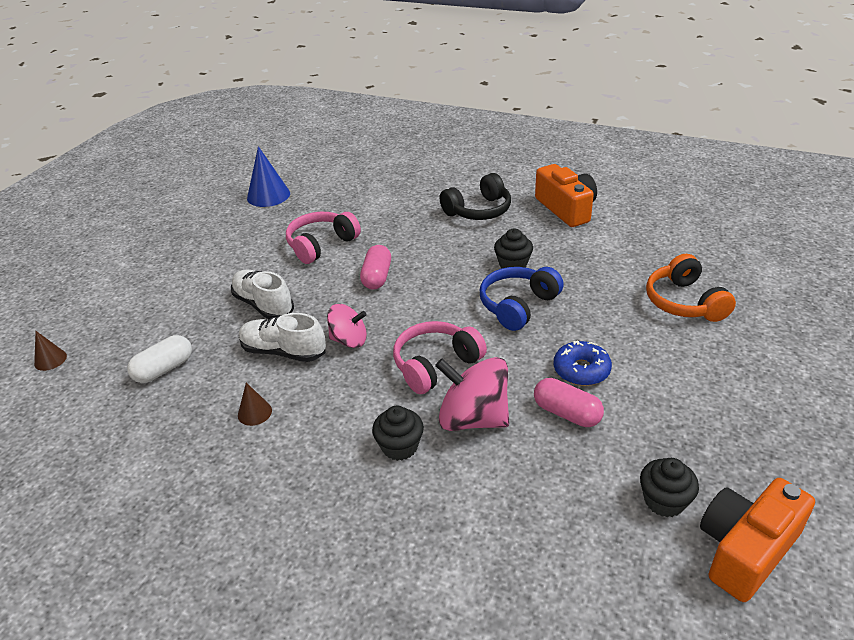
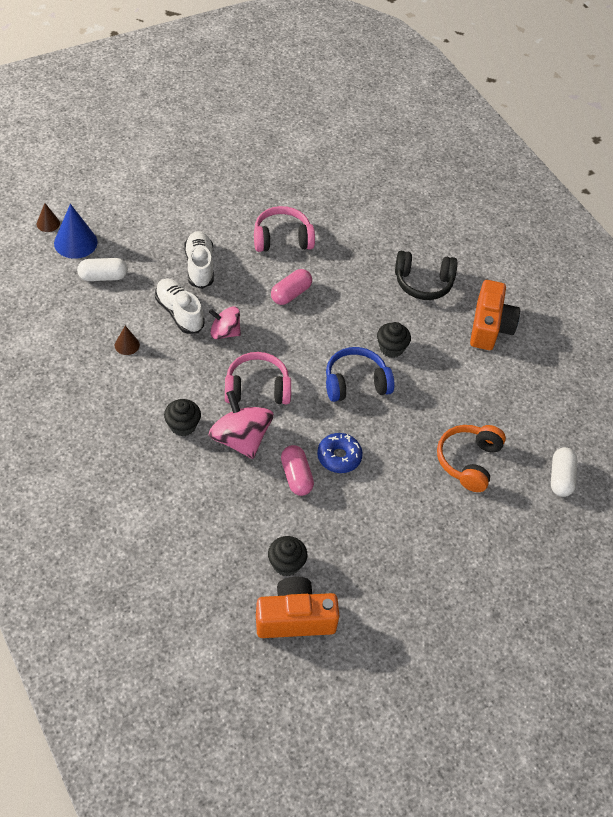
camera: 30 degrees right, 15 degrees up
(268, 195) = (290, 163): blue cone -> blue cone (75, 242)
(349, 340) = (225, 332): pink spinning top -> pink spinning top turned 150 degrees clockwise
(761, 269) = (561, 478): none -> white capsule

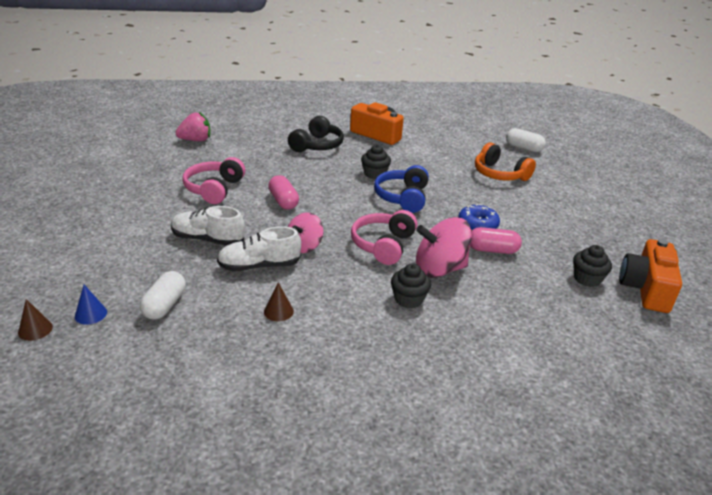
camera: 65 degrees left, 20 degrees down
(75, 242) = (91, 314): blue cone -> blue cone, size x0.54
(366, 188) = (195, 140): none -> pink strawberry

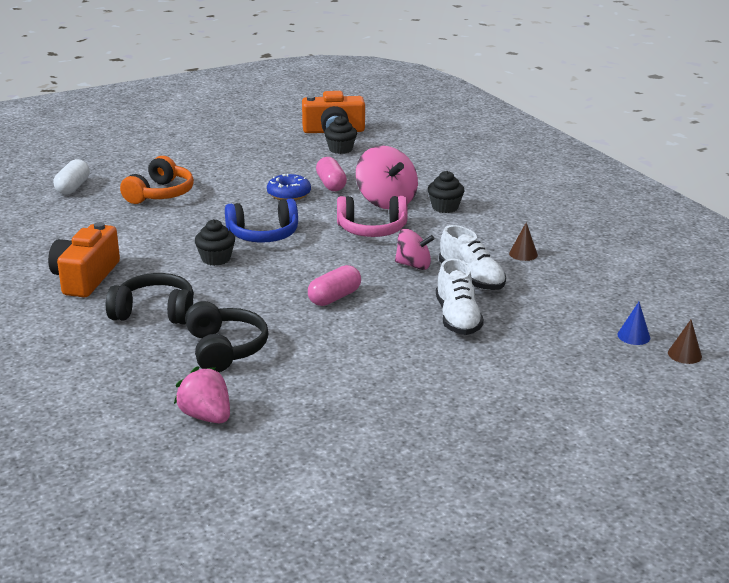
camera: 110 degrees left, 5 degrees down
(165, 305) = (578, 305): white capsule -> none
(214, 189) = (346, 349): pink headphones -> none
(255, 156) = (224, 349): none -> black headphones

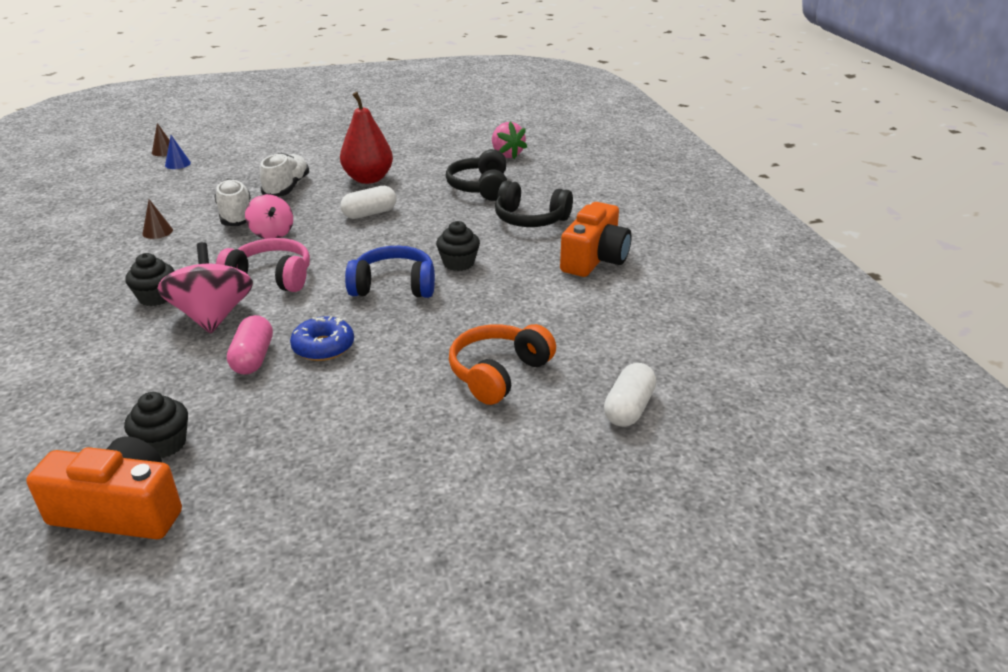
camera: 165 degrees left, 5 degrees up
(334, 297) = (370, 214): pink capsule -> white capsule
(373, 344) = (368, 179): none -> red pear
(413, 265) = (272, 233): pink spinning top -> pink spinning top turned 150 degrees counterclockwise

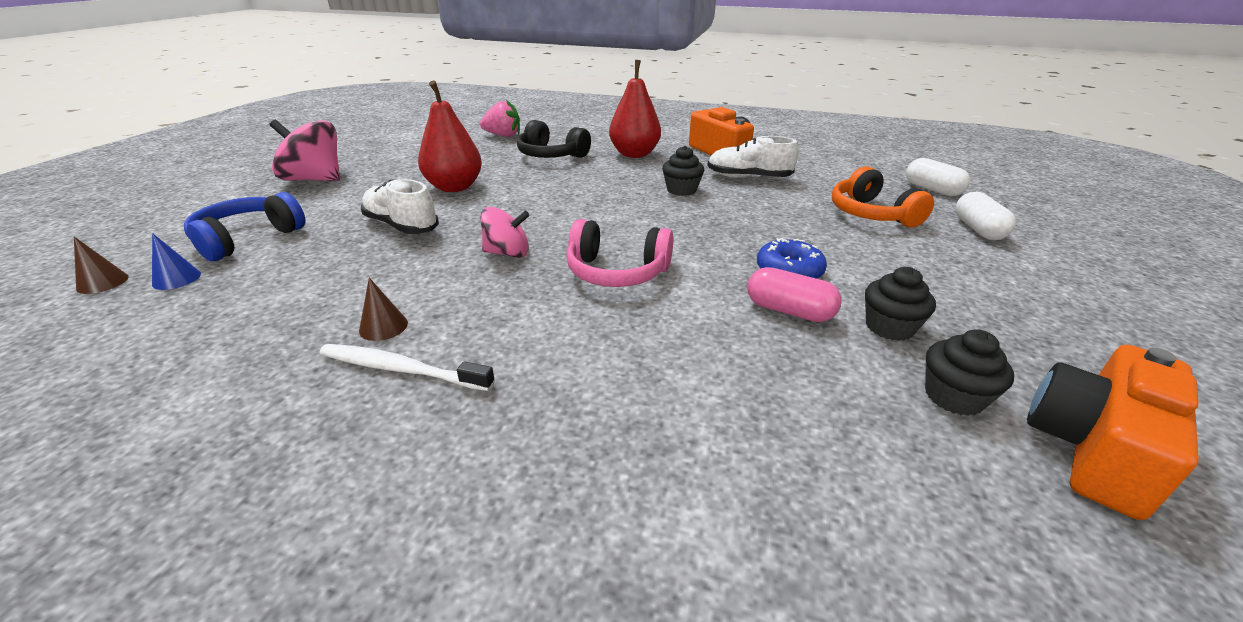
camera: 60 degrees left, 0 degrees up
(118, 252) = (402, 369): none -> white toothbrush
(156, 297) = (586, 354): black cupcake -> black cupcake (889, 327)
(213, 316) = (675, 320): pink spinning top -> pink spinning top (315, 179)
(236, 215) = (425, 265): white shoe -> white shoe (748, 177)
(271, 278) = (617, 272): pink headphones -> pink headphones turned 120 degrees counterclockwise
(370, 214) = (535, 201): white capsule -> white capsule (978, 229)
(394, 286) = (697, 220): blue headphones -> blue headphones (248, 239)
(530, 219) = (634, 154): black headphones -> red pear

